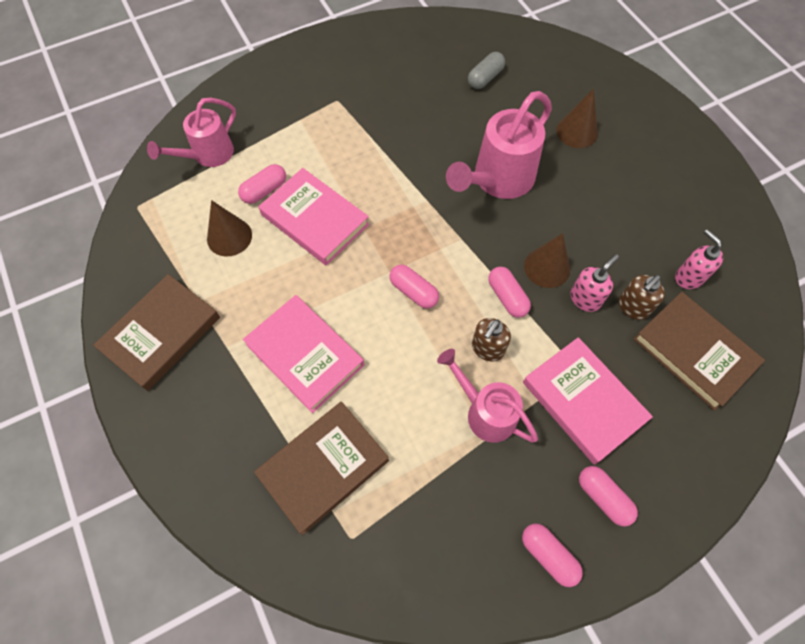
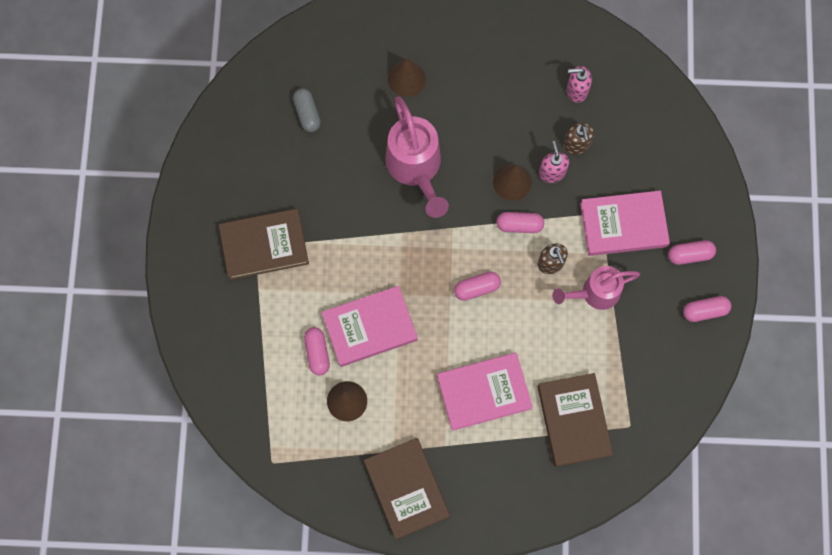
camera: 60 degrees left, 10 degrees up
(208, 155) = (251, 382): pink watering can -> none
(694, 352) = (631, 129): brown book -> brown book (264, 245)

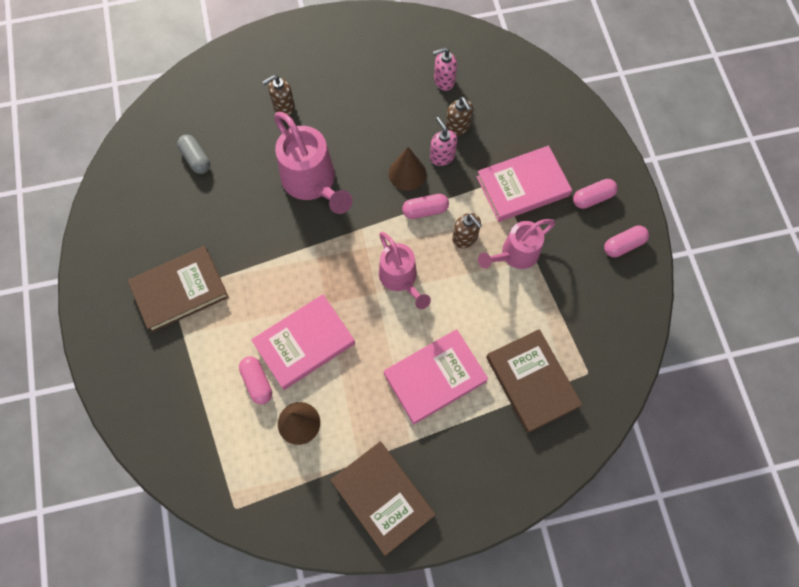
camera: 15 degrees left, 5 degrees down
(406, 78) = (283, 106): brown cone -> brown soap dispenser
(477, 288) = (400, 279): pink capsule -> pink watering can

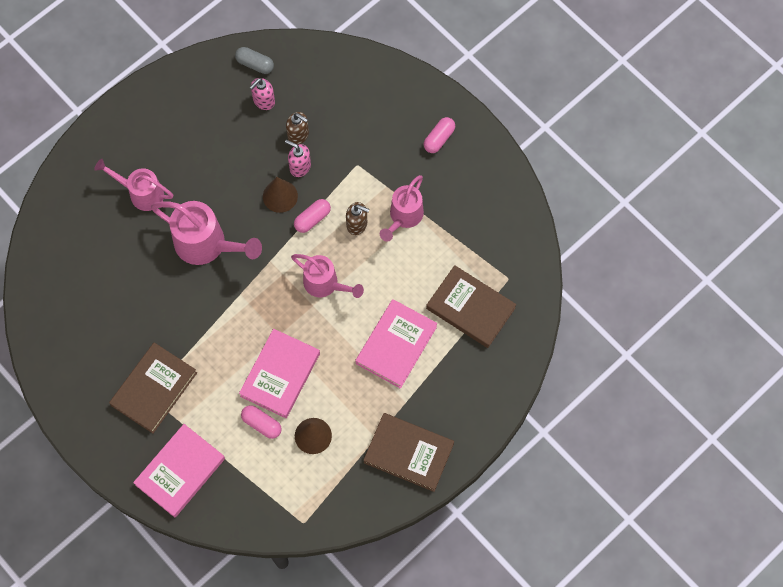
camera: 30 degrees left, 0 degrees up
(196, 159) = (95, 276): grey capsule -> grey capsule (255, 64)
(283, 106) = (141, 193): brown soap dispenser -> pink watering can
(522, 186) = (379, 158): pink book -> pink book (180, 471)
(623, 245) = (483, 165): pink capsule -> none

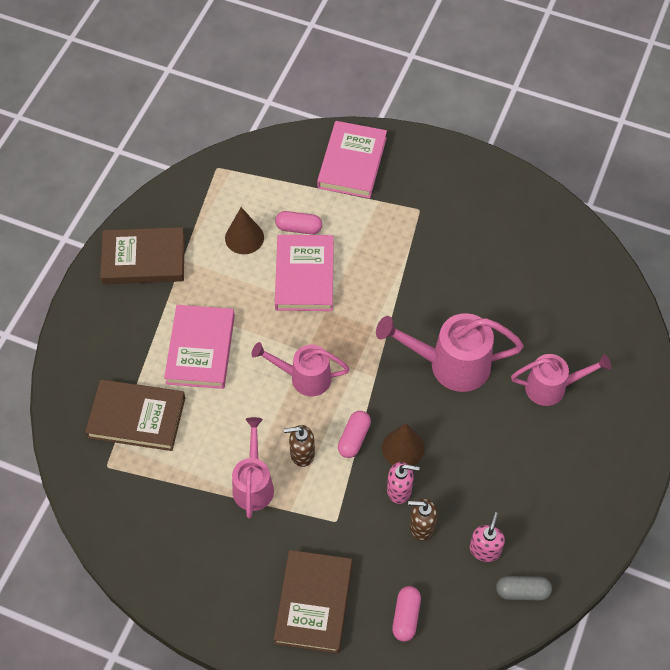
camera: 155 degrees right, 10 degrees down
(154, 389) = (418, 216): brown book -> brown book (314, 603)
(439, 139) = (254, 596): pink capsule -> pink capsule (406, 617)

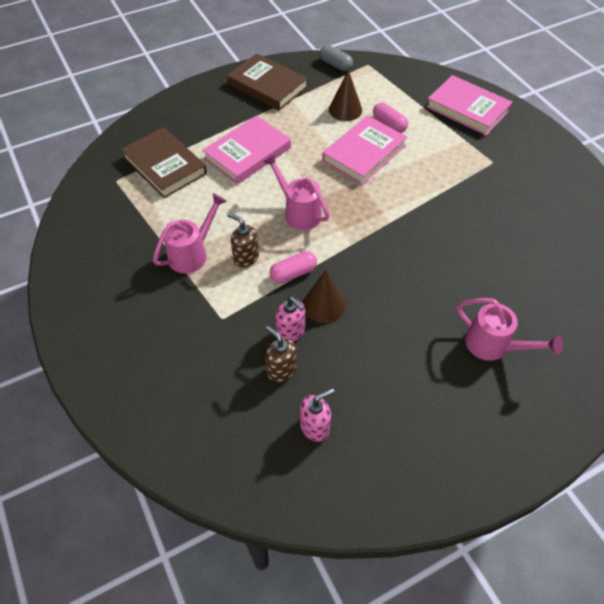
camera: 40 degrees right, 5 degrees down
(314, 603) = (146, 362): brown book -> none
(352, 163) = (467, 109): pink book -> pink book turned 75 degrees clockwise
(406, 617) = (200, 427): pink capsule -> none
(450, 364) = (419, 274): pink watering can -> none
(522, 591) = (314, 486): grey capsule -> grey capsule (335, 65)

